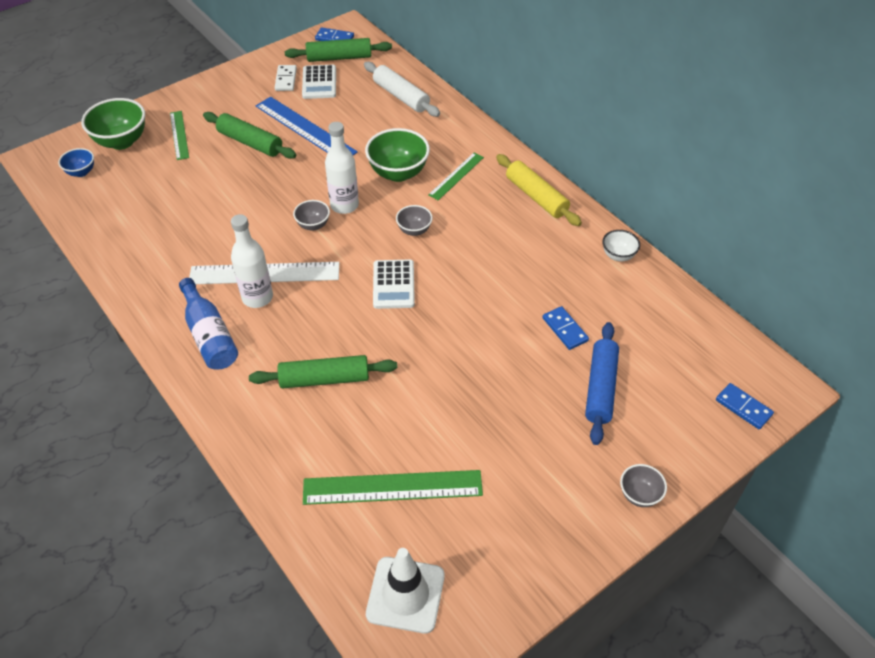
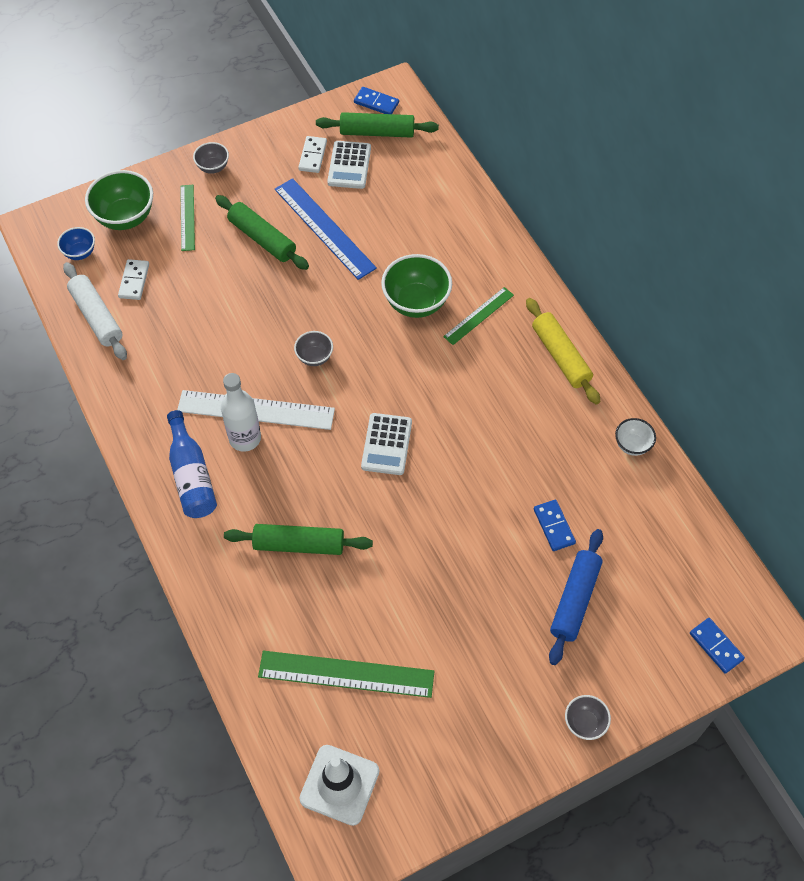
camera: 10 degrees right, 10 degrees up
(135, 187) = (134, 281): none -> white domino
(344, 205) = (351, 337): white bottle -> none
(401, 96) = (438, 197): white rolling pin -> white rolling pin (97, 317)
(414, 230) = (420, 380): grey bowl -> grey bowl (213, 167)

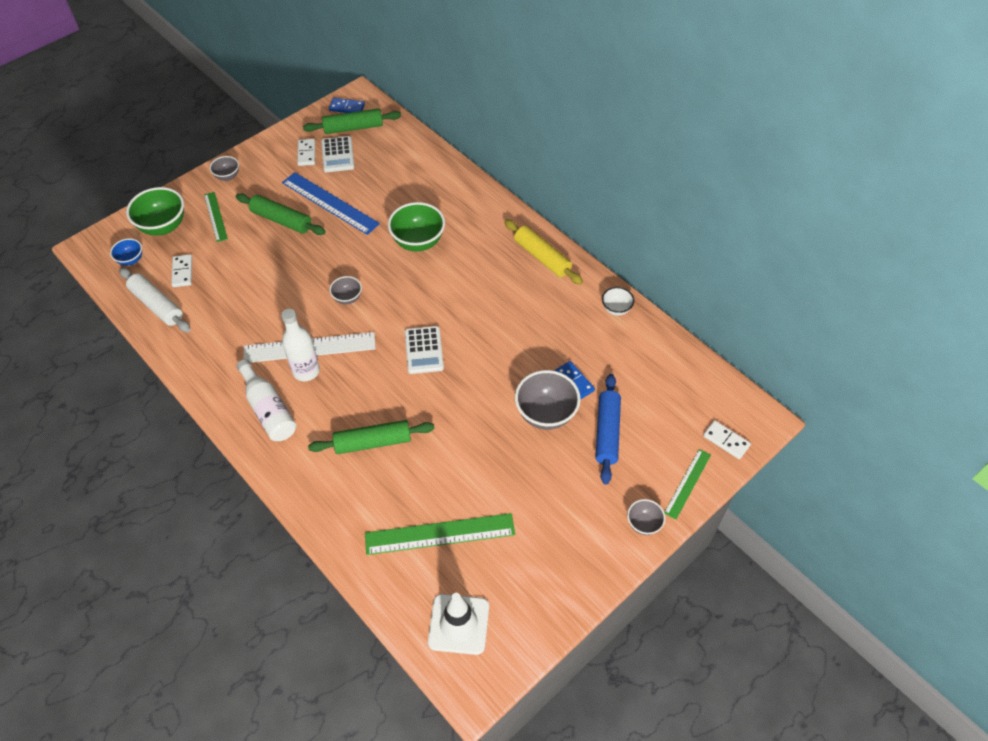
camera: 15 degrees left, 5 degrees down
(191, 475) = (268, 409): blue bottle -> white bottle
(479, 316) = (470, 241): green ruler -> green ruler (687, 483)
(508, 559) = (546, 414): none -> grey bowl
(716, 646) = (726, 440): blue domino -> white domino

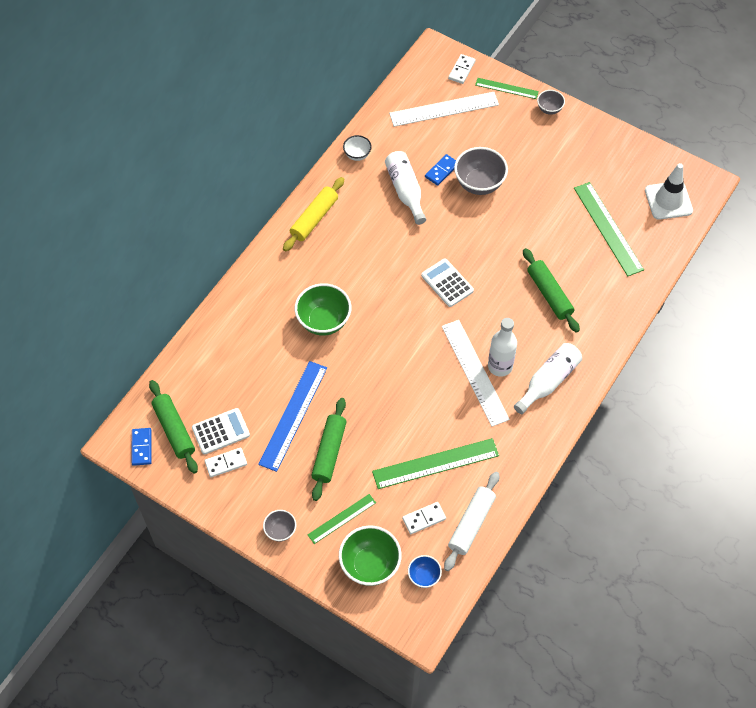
camera: 105 degrees left, 5 degrees up
(230, 293) = (435, 463): none -> green ruler
(347, 298) = (409, 360): grey bowl -> none
(424, 350) = (447, 283): white calculator -> white calculator turned 105 degrees counterclockwise
(555, 341) = (405, 191): none -> white bottle
(607, 432) = (481, 142): blue rolling pin -> none
(666, 406) = (444, 109): none -> white ruler

